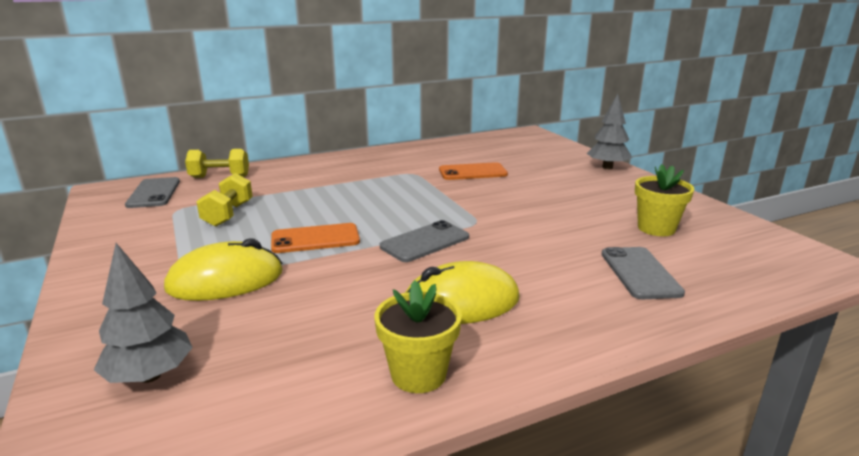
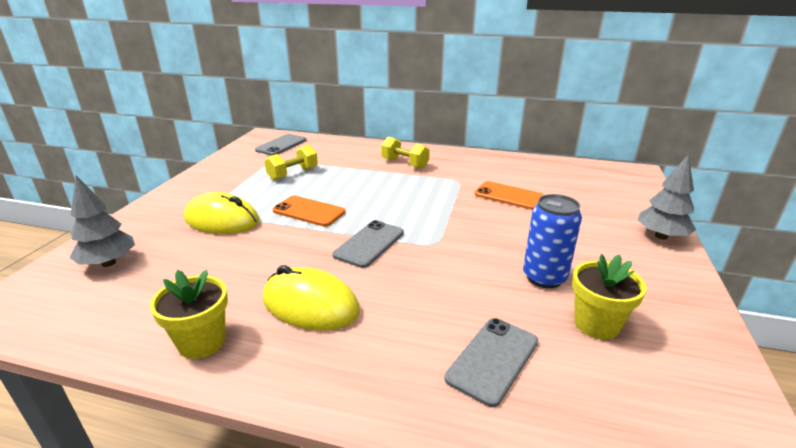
camera: 40 degrees right, 5 degrees up
(220, 177) = (330, 144): yellow dumbbell -> yellow dumbbell (404, 163)
(425, 242) = (369, 244): grey phone -> grey phone turned 60 degrees counterclockwise
(586, 215) = (544, 277): none -> blue can

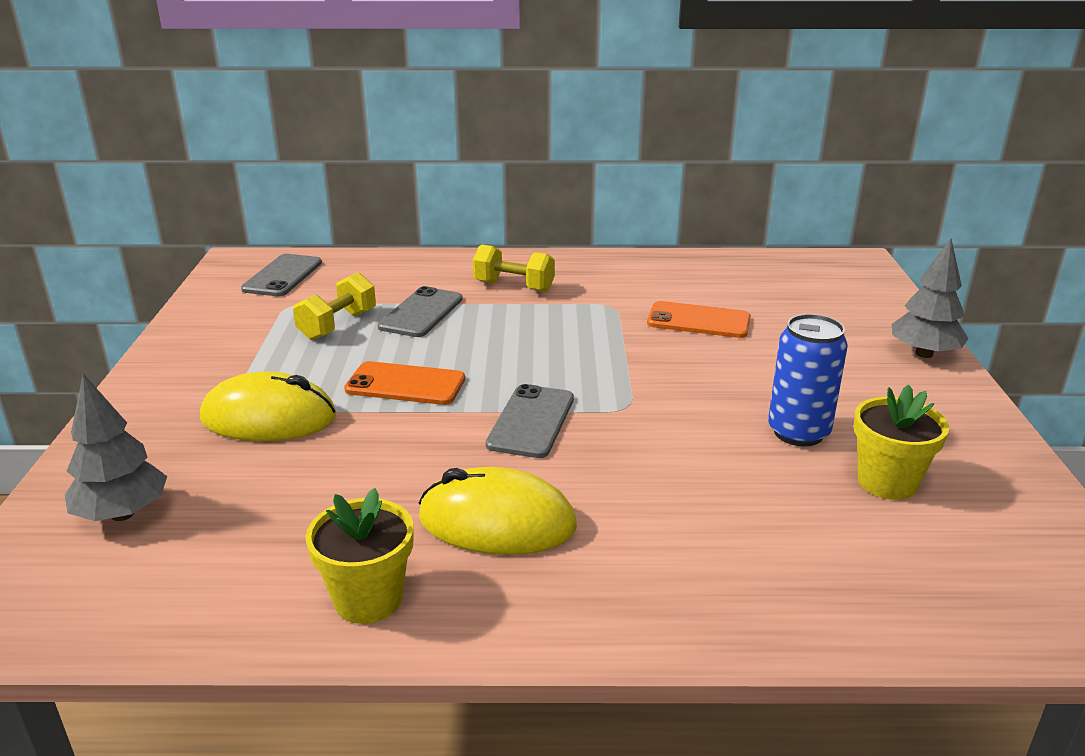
camera: 15 degrees left, 0 degrees up
(493, 359) = (780, 548): grey phone -> grey phone (421, 313)

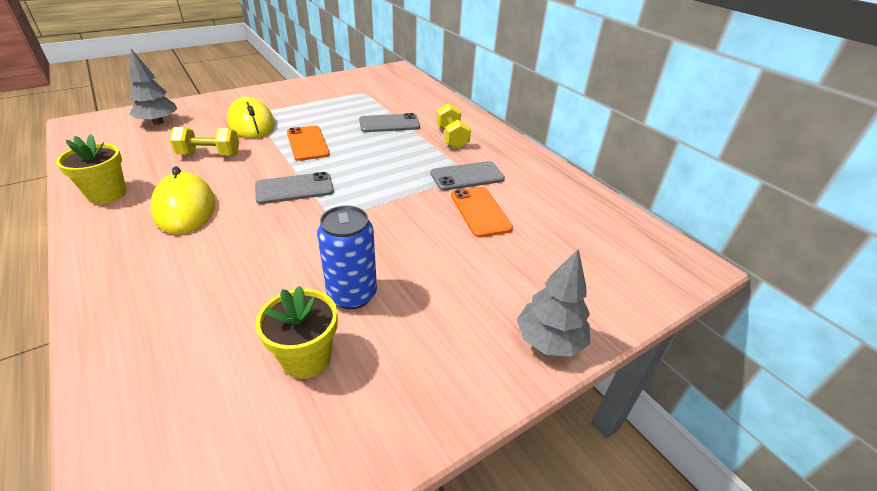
camera: 55 degrees right, 10 degrees up
(282, 276) = (391, 82): grey phone -> grey phone (467, 176)
(338, 325) = (354, 109): yellow dumbbell -> yellow dumbbell (209, 155)

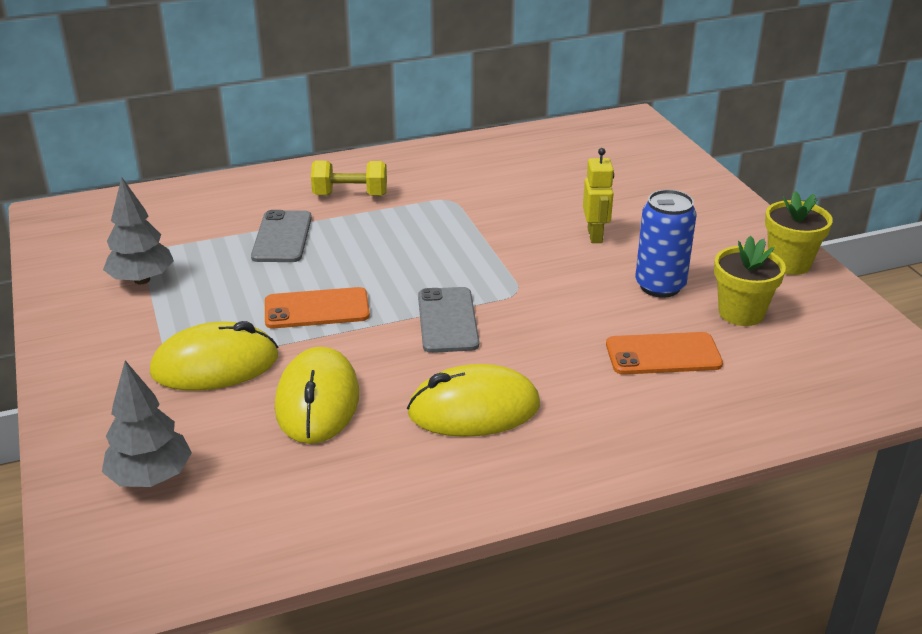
camera: 75 degrees left, 5 degrees down
(107, 194) = (414, 492): yellow flower pot -> yellow flower pot (789, 263)
(209, 155) = (317, 401): yellow dumbbell -> yellow mouse
(433, 250) = (595, 236): none -> yellow robot
(467, 176) = (455, 198): grey phone -> none
(480, 211) = (531, 201): orange phone -> orange phone (663, 354)
(549, 341) = (721, 199): grey tree -> grey tree (142, 280)

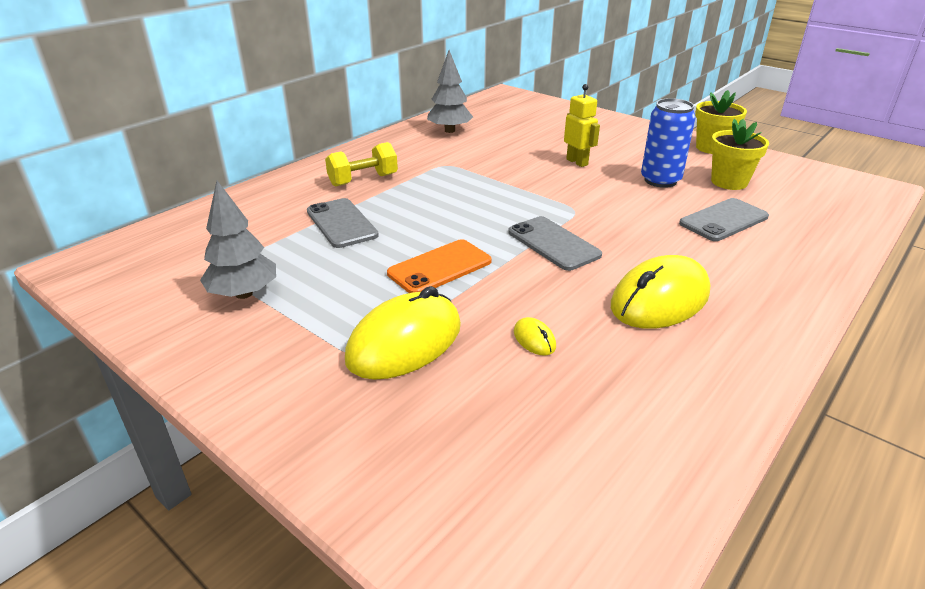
camera: 30 degrees left, 0 degrees up
(151, 477) = (466, 473): grey tree -> grey tree (449, 130)
(317, 401) = (534, 339): yellow mouse -> yellow mouse, size x0.42
(663, 354) = (723, 220): orange phone -> grey phone

